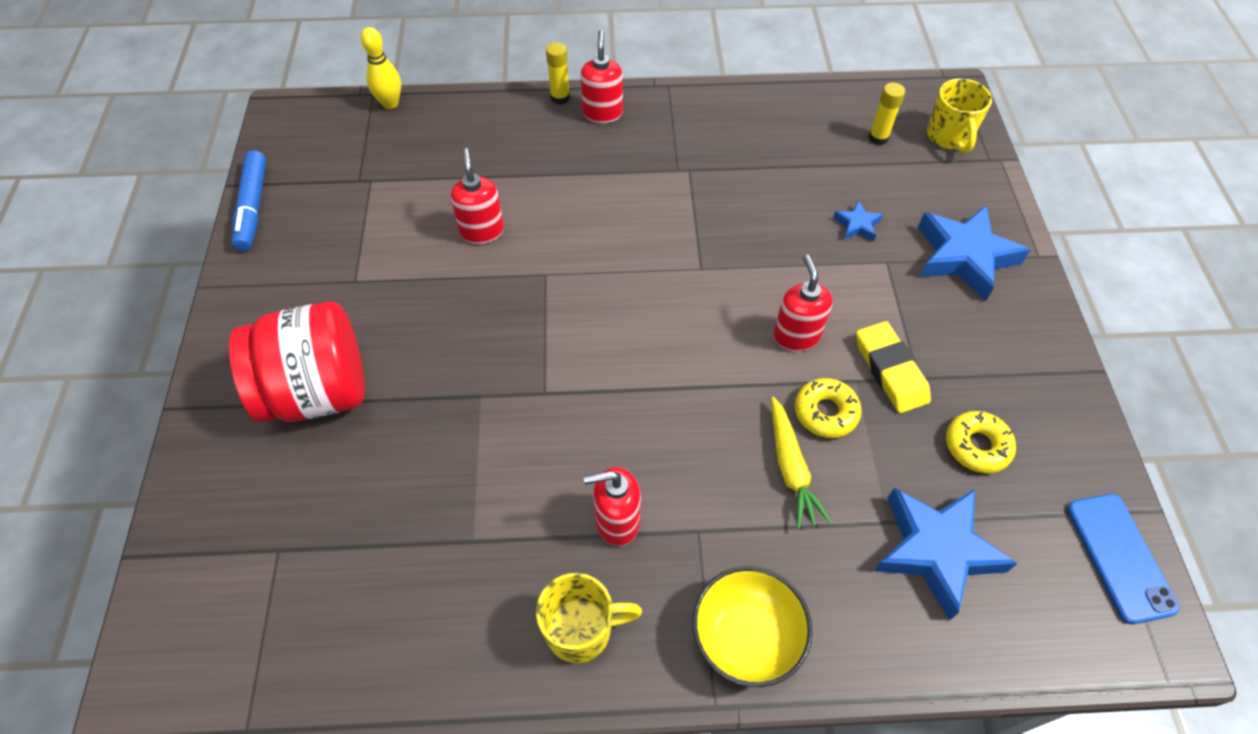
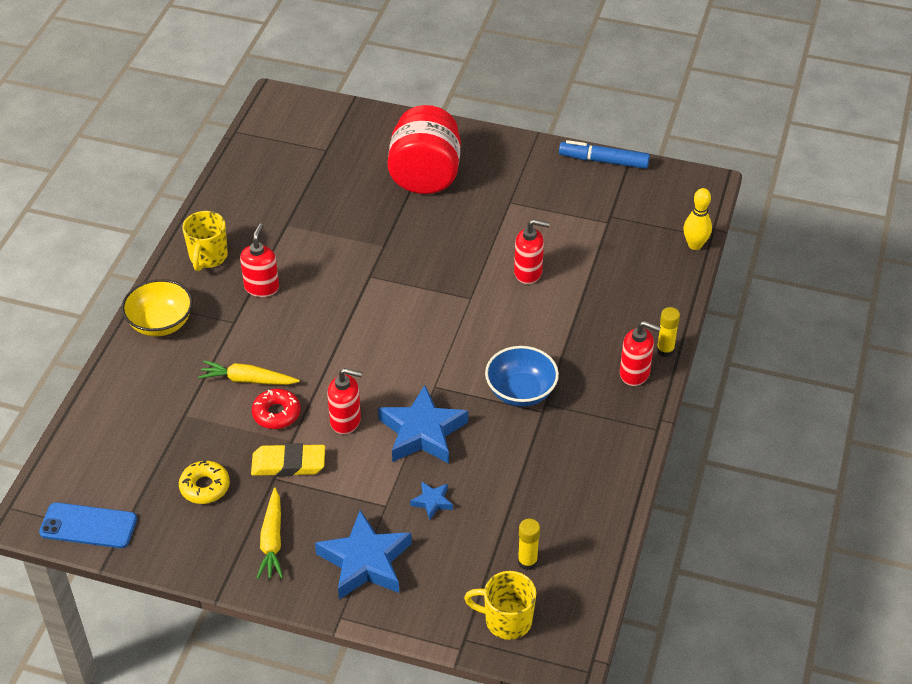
camera: 110 degrees right, 10 degrees down
(671, 193) = (521, 392): none -> blue bowl
(825, 412) = (276, 413): yellow donut -> red donut
(936, 551) = (152, 431): blue star -> blue star (422, 432)
(998, 347) = (272, 541): none -> yellow carrot

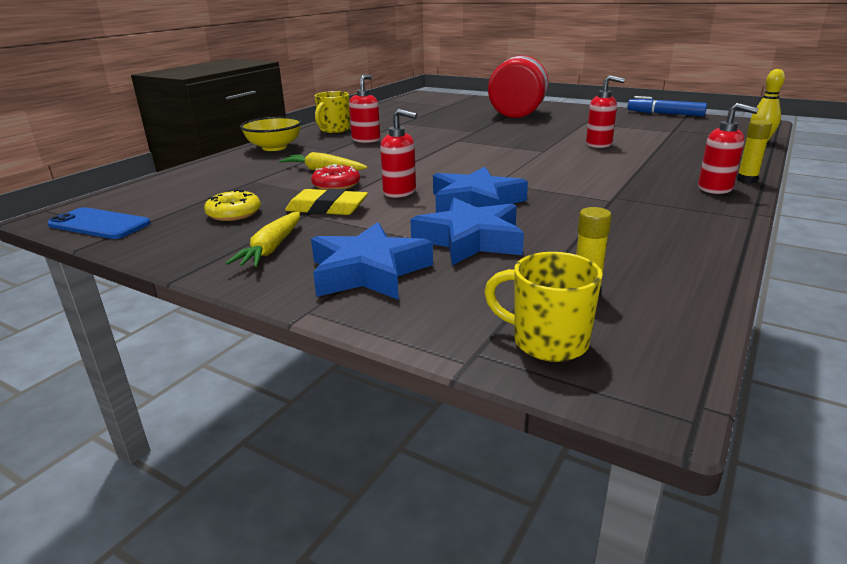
camera: 15 degrees right, 20 degrees down
(432, 502) = (470, 240): blue star -> blue star, size x2.18
(521, 392) = (587, 190): blue bowl -> none

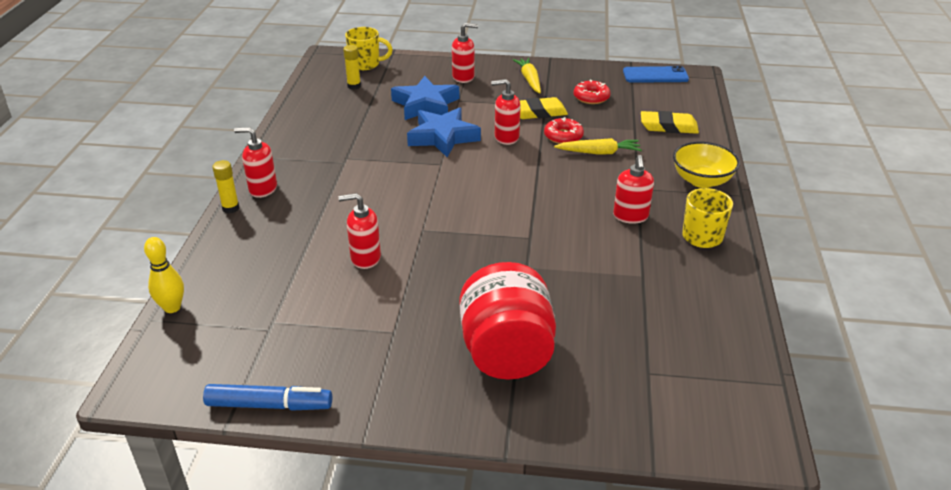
camera: 155 degrees right, 10 degrees up
(216, 178) = (668, 127): none -> yellow eraser
(234, 213) = (591, 97): yellow donut -> red donut
(368, 272) = (463, 77): blue star -> red soap dispenser

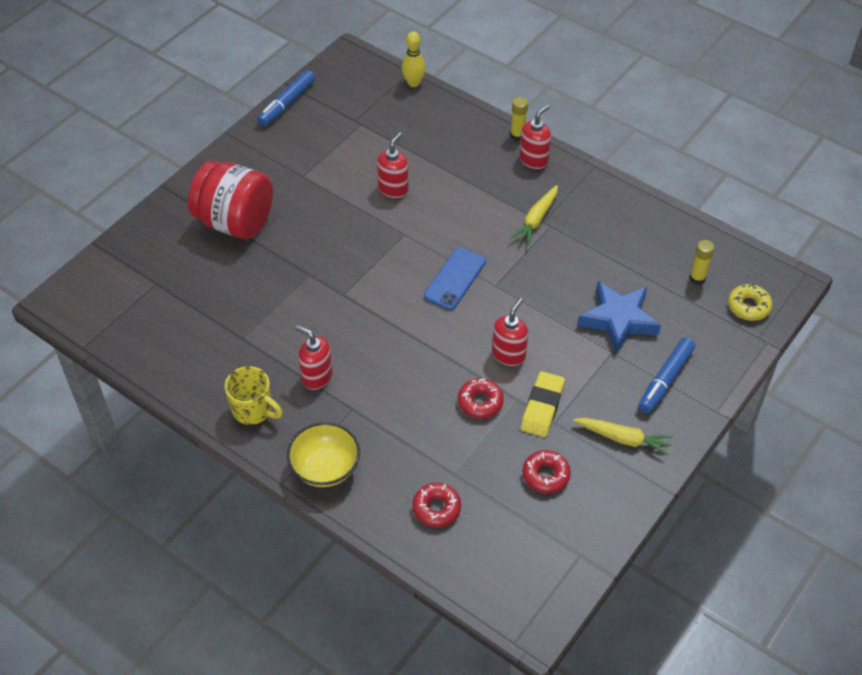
camera: 120 degrees right, 15 degrees up
(366, 64) = (748, 306): yellow mug -> yellow donut
(443, 137) = (542, 306): blue star -> none
(463, 77) = (665, 380): red soap dispenser -> blue marker
(599, 152) = (430, 414): yellow carrot -> yellow carrot (536, 220)
(655, 75) = (559, 578): blue phone -> blue phone (455, 279)
(668, 127) = (436, 508): yellow eraser -> red donut

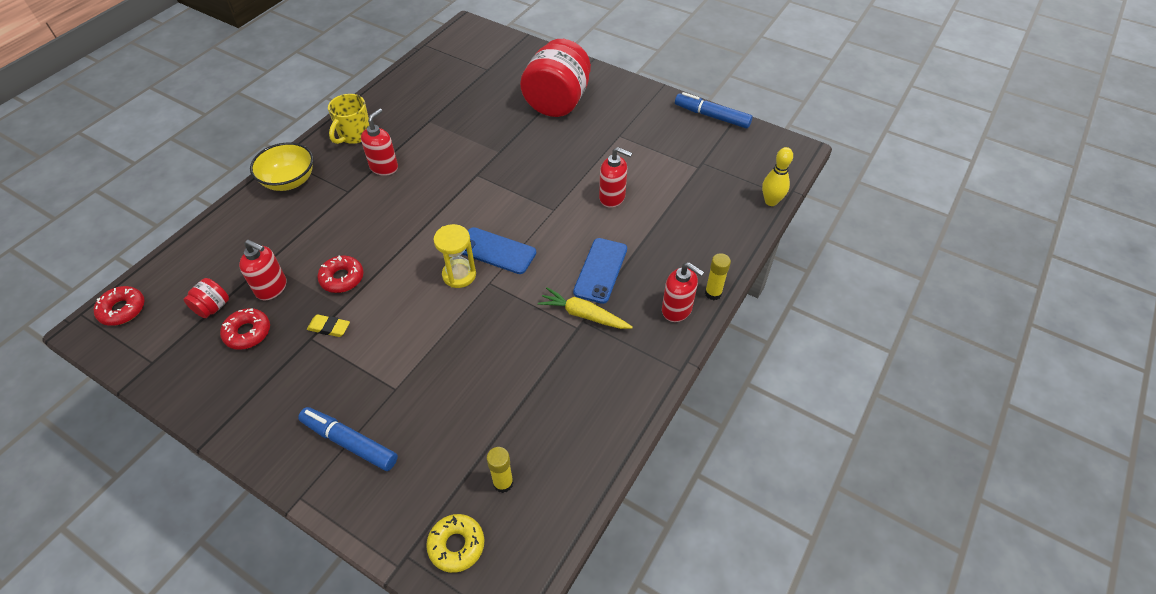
camera: 85 degrees right, 0 degrees up
(436, 508) = (231, 254): red donut -> red donut (122, 310)
(483, 307) = (459, 275): none -> yellow hourglass
(486, 205) = (600, 270): none -> blue phone
(509, 354) = (397, 298): red soap dispenser -> red soap dispenser (272, 288)
(511, 513) = (212, 307): none -> red jar
(542, 407) = (329, 327): yellow eraser -> yellow eraser, size x0.61
(618, 320) = (439, 395): blue star -> none
(623, 438) = (278, 400): yellow carrot -> none

